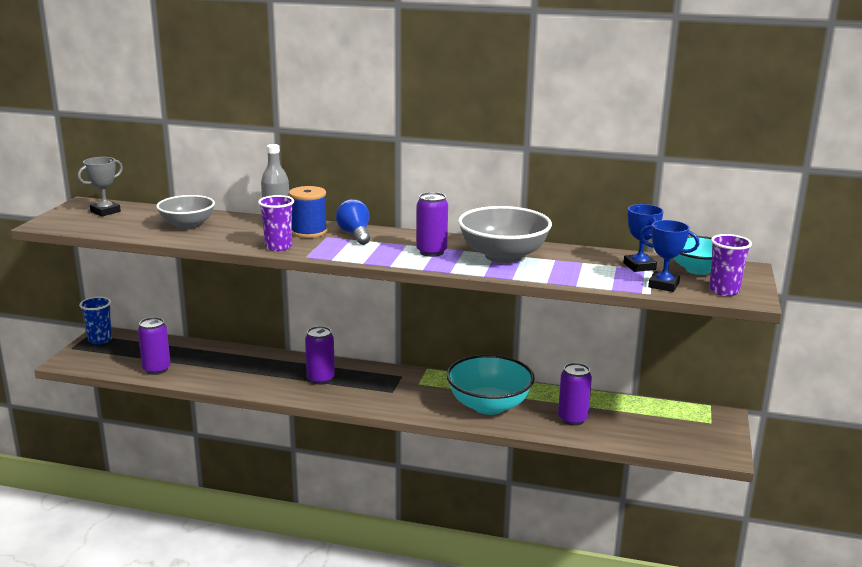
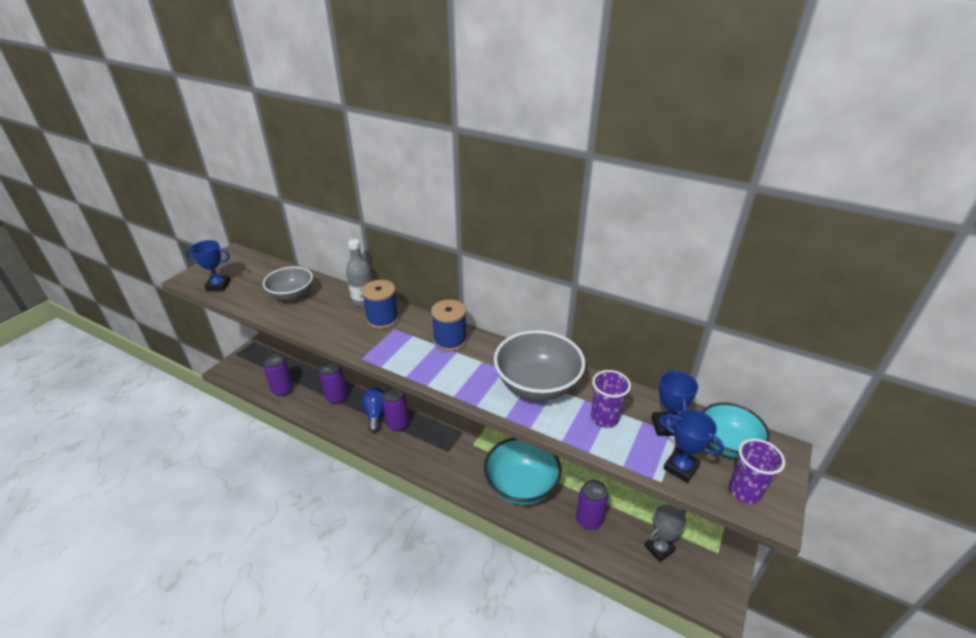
camera: 15 degrees right, 15 degrees up
(88, 225) = (218, 285): none -> blue trophy
(100, 340) = (258, 348): blue cup -> none
(105, 211) = (241, 267): grey trophy -> grey trophy (659, 548)
(278, 247) = (346, 339): purple cup -> purple cup (604, 418)
(355, 234) = (419, 329): blue light bulb -> blue light bulb (376, 414)
(394, 238) = (450, 340): none -> blue spool
(431, 252) = (474, 368): purple can -> purple can (337, 397)

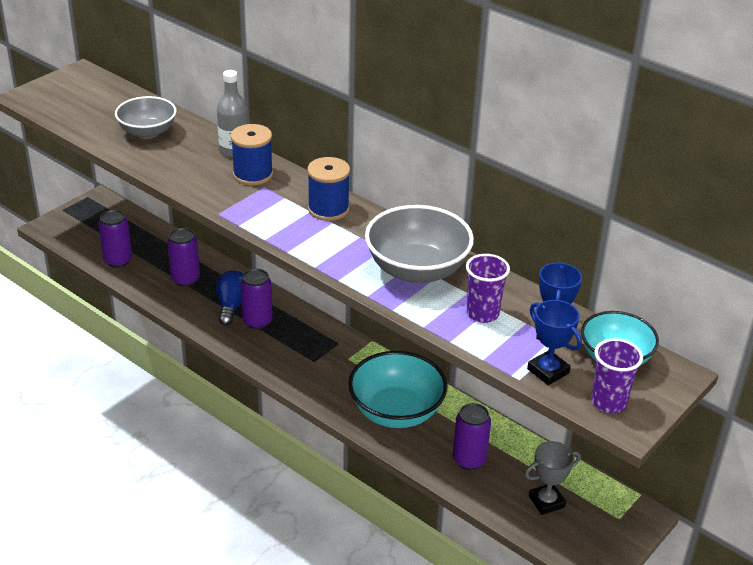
camera: 10 degrees right, 0 degrees up
(218, 285) = (60, 109): blue trophy -> none

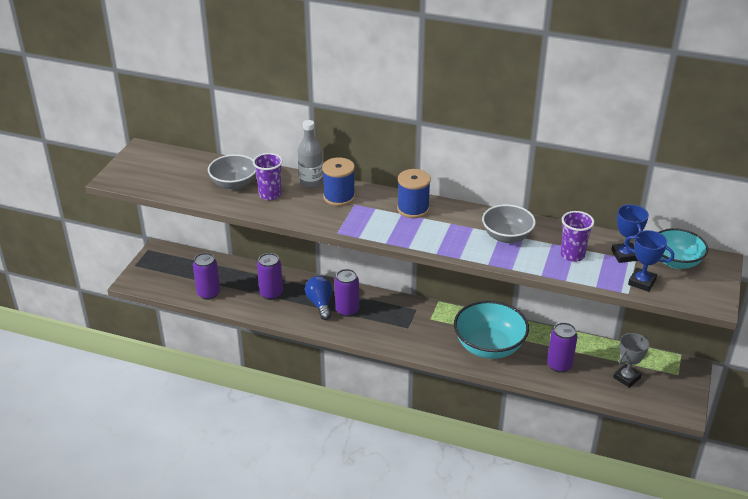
camera: 20 degrees left, 0 degrees up
(417, 270) = (507, 236): grey bowl -> grey bowl, size x0.66
(609, 402) = (693, 292): purple cup -> purple cup (270, 195)

